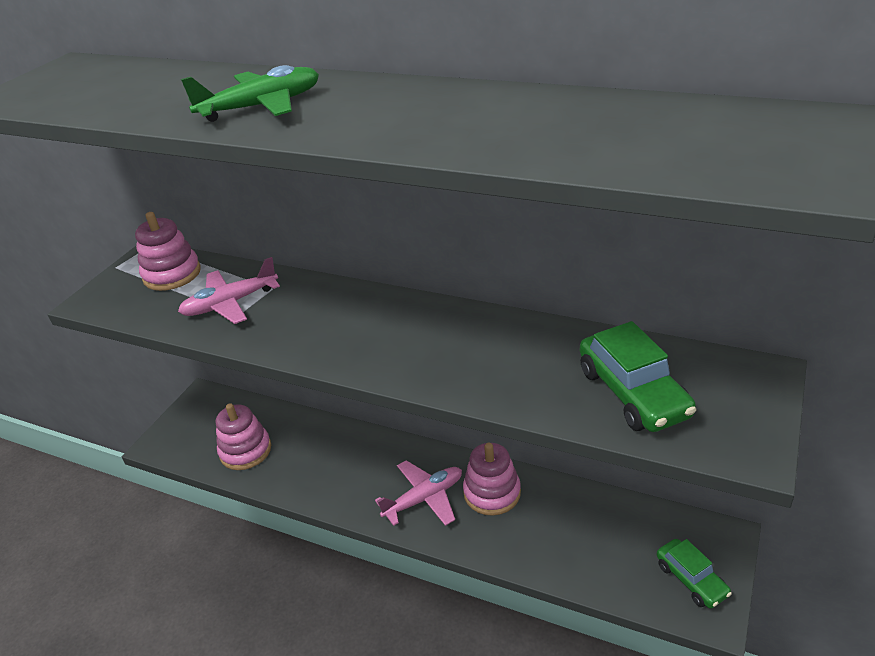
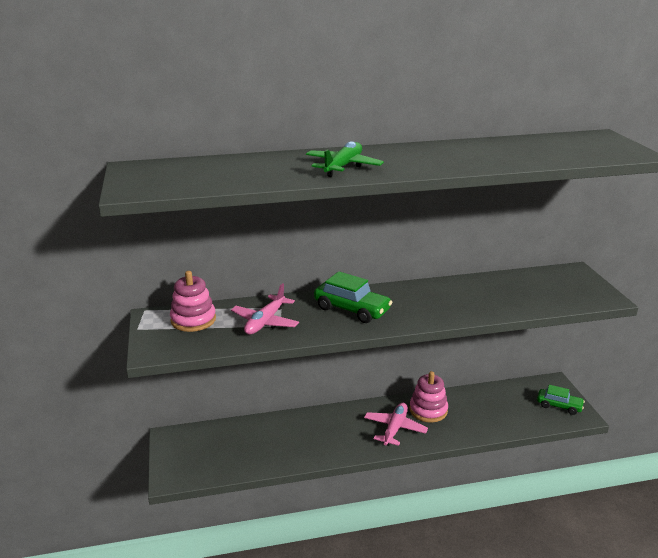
camera: 40 degrees left, 10 degrees down
(245, 451) = (247, 453): pink stacking toy -> none
(633, 393) = (537, 293): green car -> green car (352, 309)

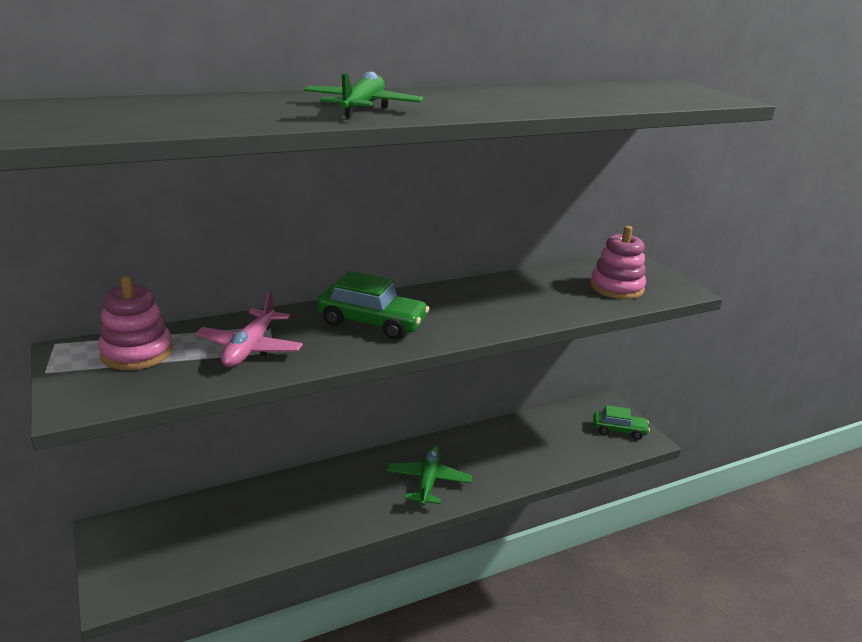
camera: 15 degrees left, 0 degrees up
(395, 429) = (428, 481): pink plane -> green plane
(428, 410) = (465, 452): pink stacking toy -> pink stacking toy (616, 288)

